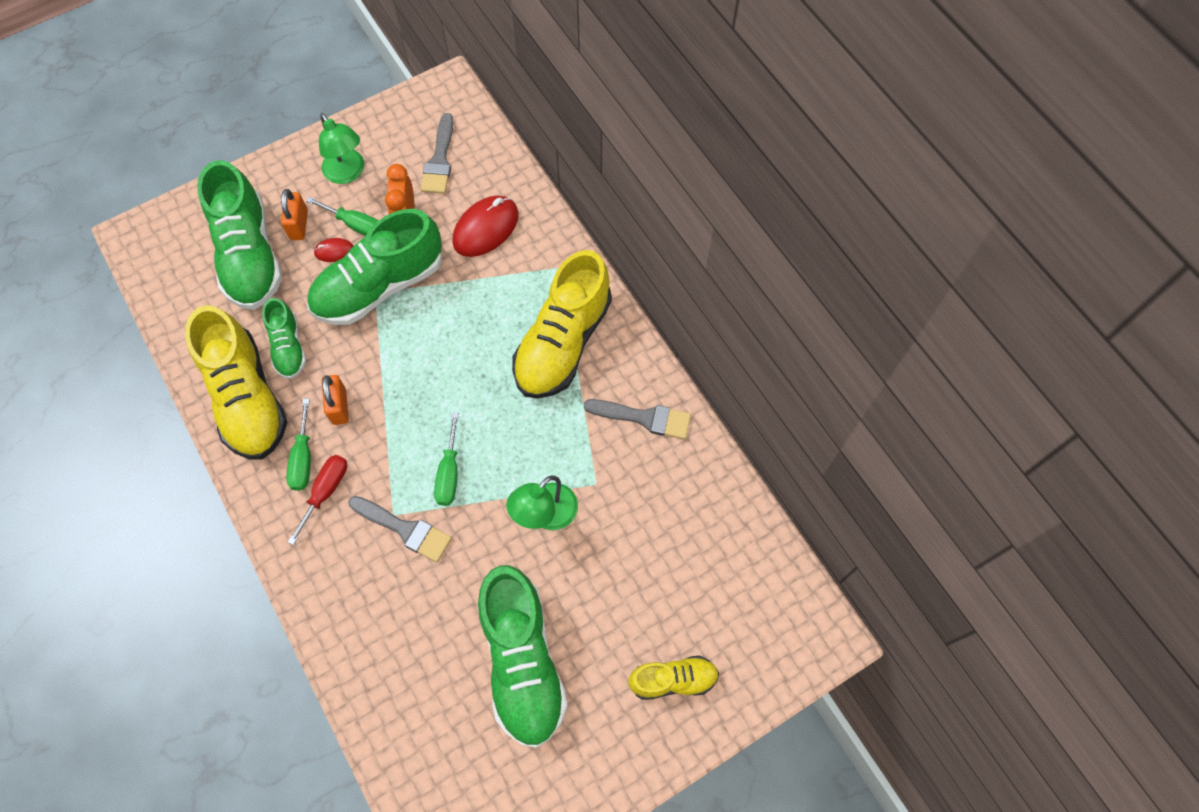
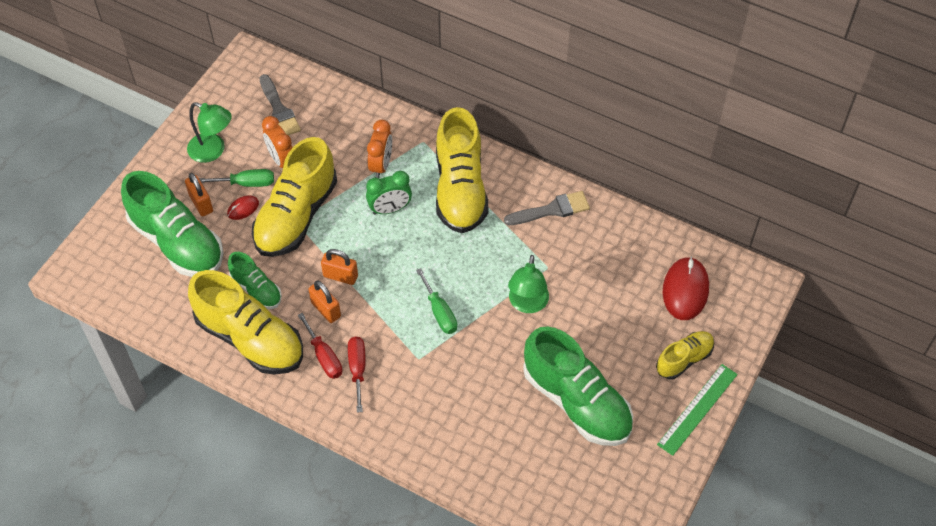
camera: 30 degrees left, 10 degrees down
(303, 458) = (324, 356): green screwdriver -> red screwdriver
(378, 377) = (340, 276): none -> orange padlock
(380, 286) = (296, 216): green shoe -> yellow shoe
(405, 529) = (434, 363): grey brush -> none
(476, 327) = (390, 209): none -> green clock
(486, 228) = (348, 140): red mouse -> red mouse (685, 290)
(500, 273) = (381, 165): none -> orange clock
(648, 749) = (697, 409): none -> green ruler

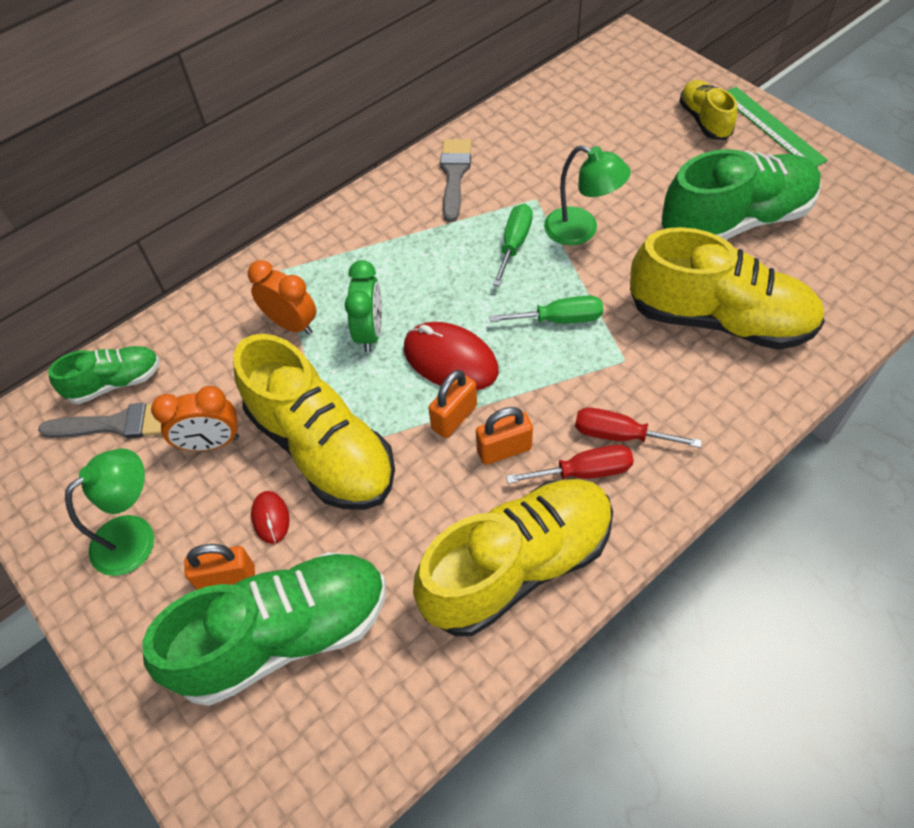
camera: 65 degrees left, 0 degrees up
(247, 183) = (226, 501): green screwdriver -> green screwdriver (514, 244)
(256, 289) = (430, 535): green shoe -> green shoe (115, 383)
(460, 189) = (377, 251): yellow shoe -> yellow shoe (718, 319)
(685, 290) = (614, 97): red mouse -> red mouse (450, 360)

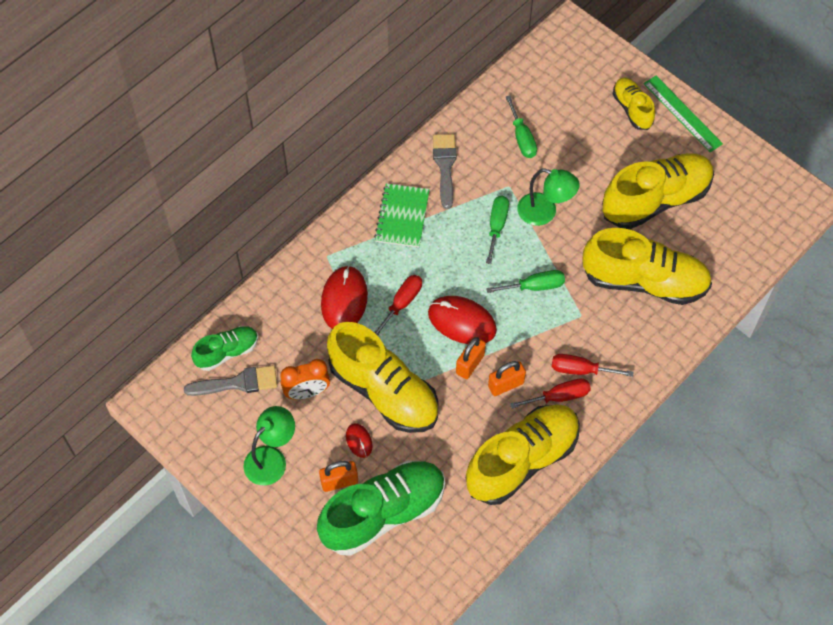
camera: 10 degrees left, 5 degrees up
(292, 324) = (344, 300): orange clock -> red mouse
(370, 332) = (402, 303): green clock -> red screwdriver
(389, 228) = (402, 216): none -> green notebook
(558, 147) = (522, 138): none -> green screwdriver
(735, 221) = (655, 200): green shoe -> yellow shoe

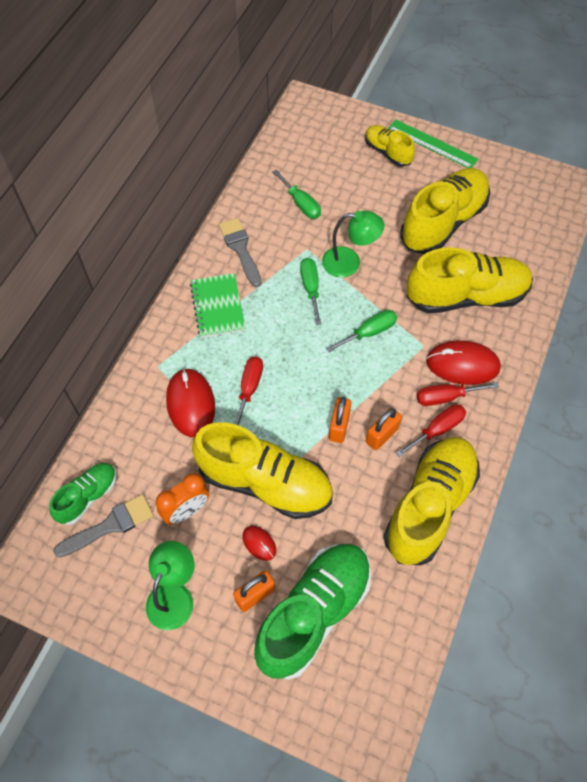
camera: 20 degrees left, 0 degrees up
(462, 322) = (314, 388): red mouse -> red mouse (462, 364)

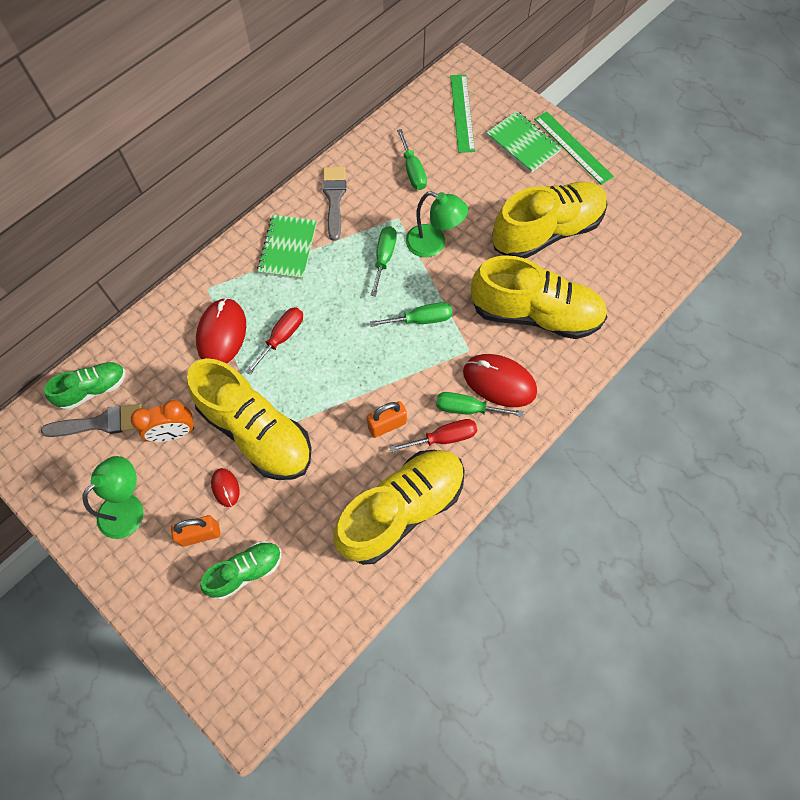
camera: 20 degrees right, 5 degrees up
(313, 613) = (246, 571): green shoe -> green shoe, size x0.53
(322, 140) = (462, 113): none -> green ruler
(339, 426) = (350, 402): orange padlock -> none
(387, 152) = (523, 143): yellow shoe -> green notebook
(446, 397) = (467, 409): red screwdriver -> green screwdriver

